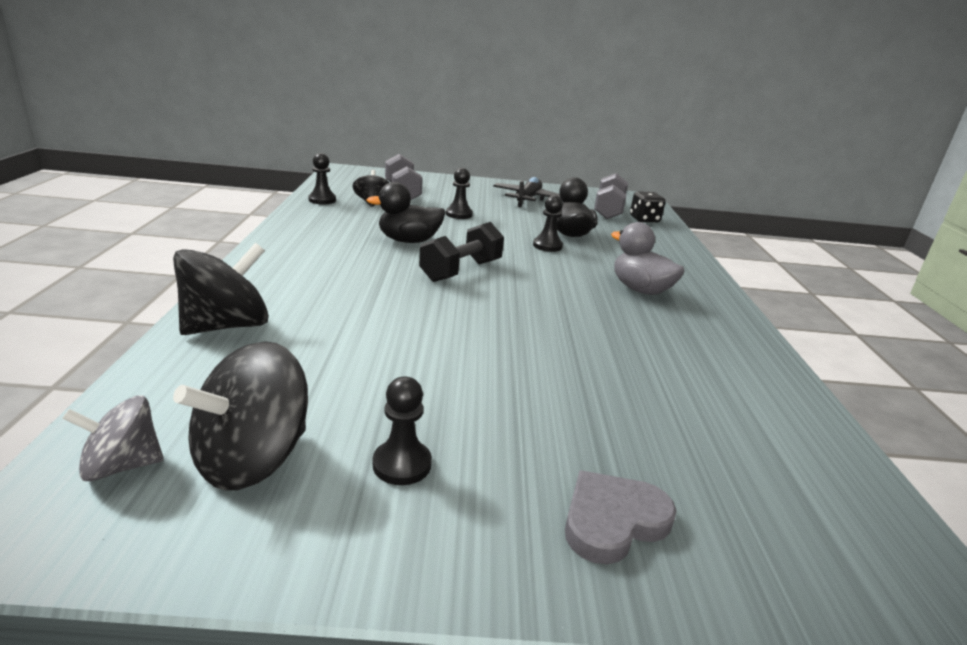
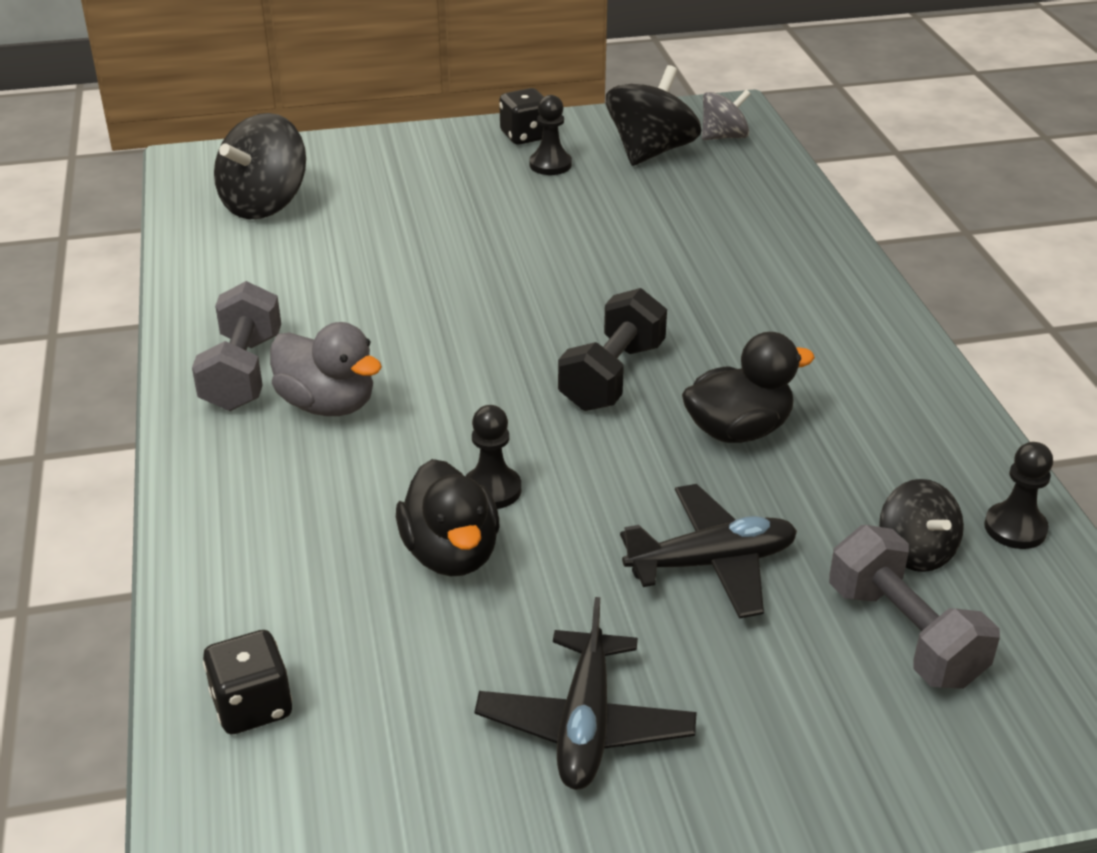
camera: 170 degrees right, 10 degrees up
(227, 326) = (795, 232): black spinning top -> black spinning top (264, 204)
(407, 538) = (525, 136): none -> black dice
(459, 214) = (712, 563): black pawn -> black plane
(608, 210) = (349, 733): grey dumbbell -> grey dumbbell (243, 372)
(613, 520) = (398, 161): grey heart -> none

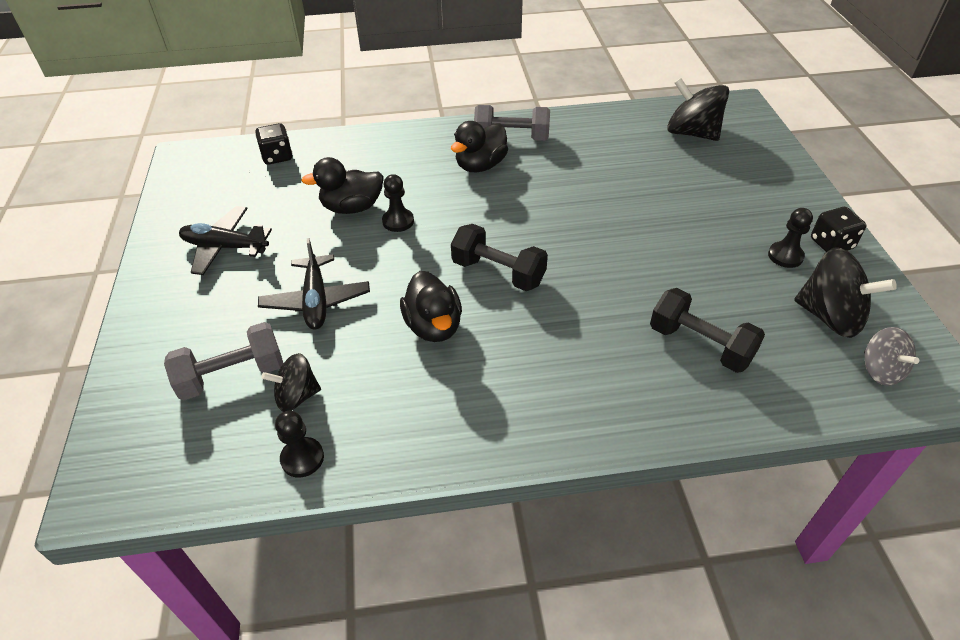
camera: 95 degrees right, 10 degrees up
(328, 404) = (480, 165): grey duck -> black duck
(716, 229) = (700, 345): none -> black dumbbell

